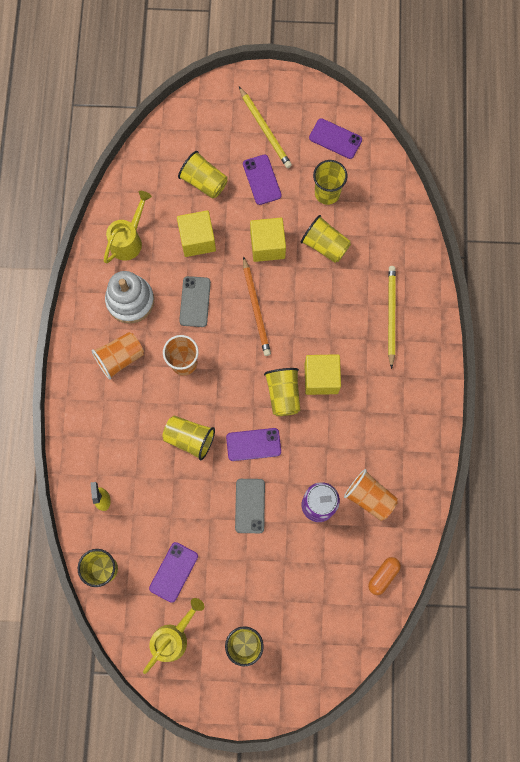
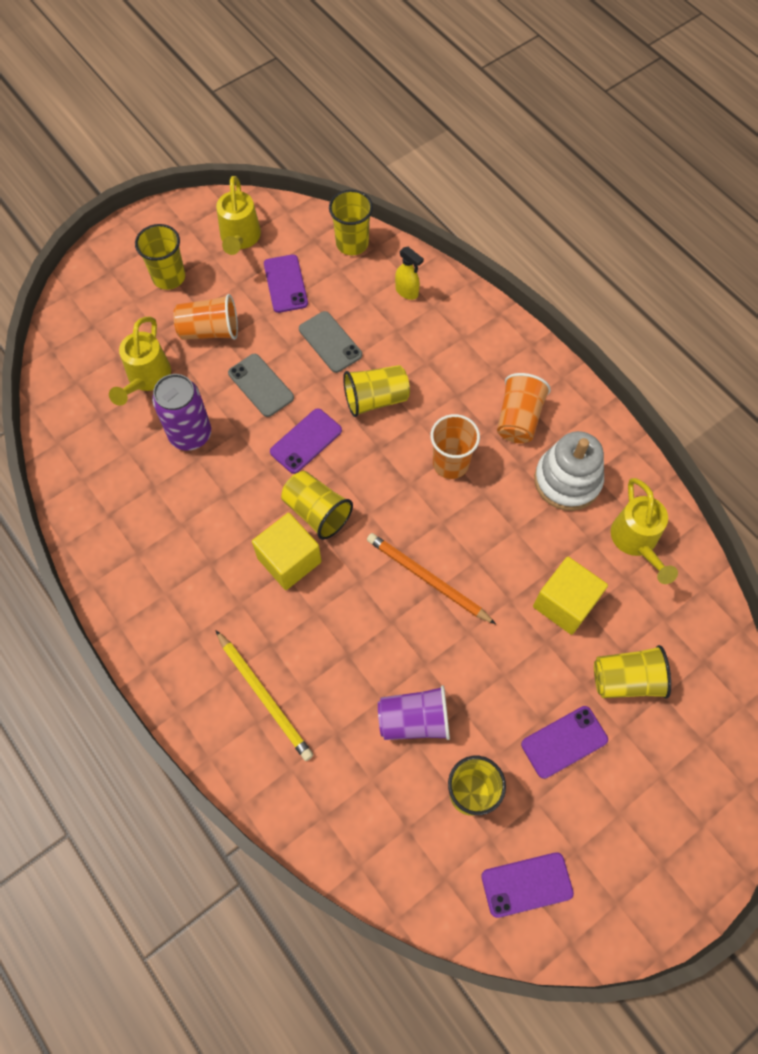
camera: 140 degrees right, 10 degrees down
(195, 301) = (500, 533): grey phone -> grey phone (330, 342)
(262, 180) = (564, 742): purple phone -> purple phone turned 60 degrees counterclockwise
(265, 129) = (625, 817): yellow pencil -> none
(267, 245) = (481, 662): yellow cube -> none
(316, 570) = (146, 378): none -> yellow watering can
(325, 245) = (414, 720): yellow cup -> purple cup
(369, 497) = (140, 480): orange cup -> orange cup (210, 331)
(383, 576) = (72, 420): orange capsule -> none

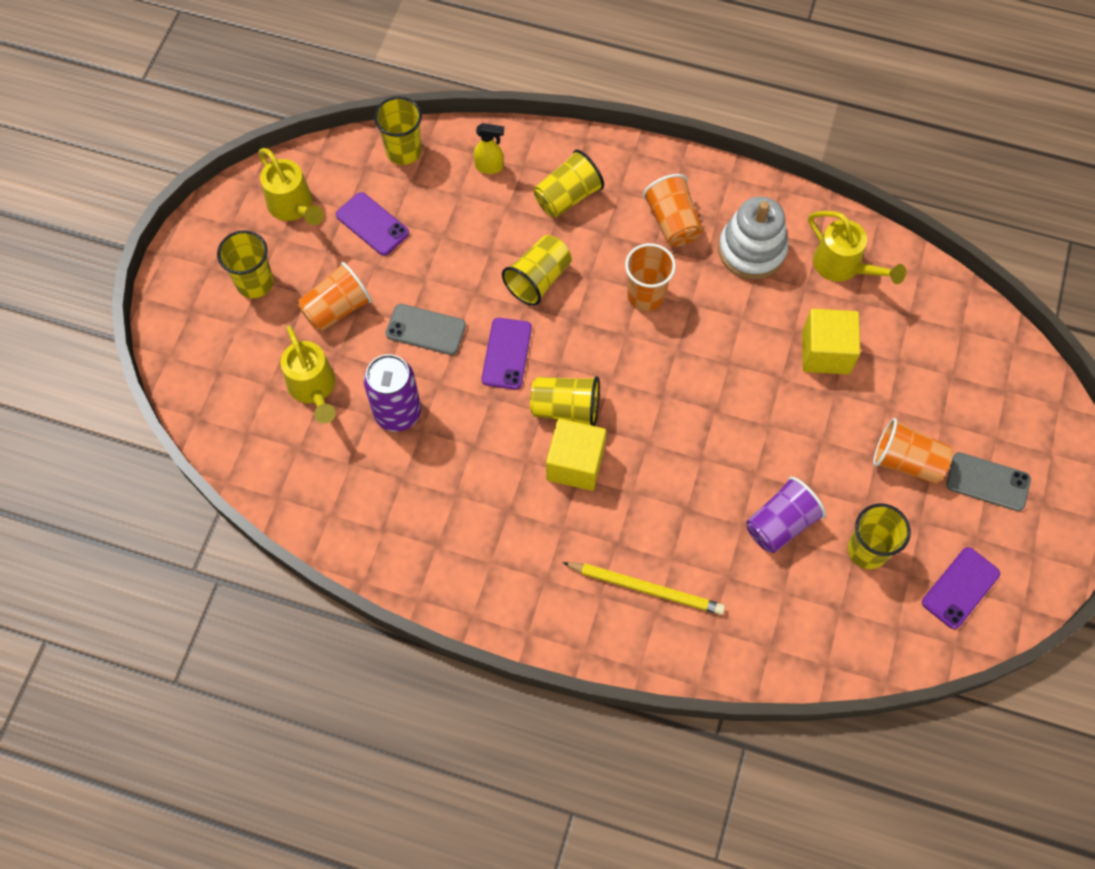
camera: 35 degrees left, 0 degrees up
(330, 342) = (457, 253): grey phone -> grey phone (987, 482)
(427, 579) = (702, 404): orange pencil -> none
(564, 742) = (906, 461): purple phone -> orange cup
(626, 679) = (916, 382): yellow cup -> yellow cup (567, 197)

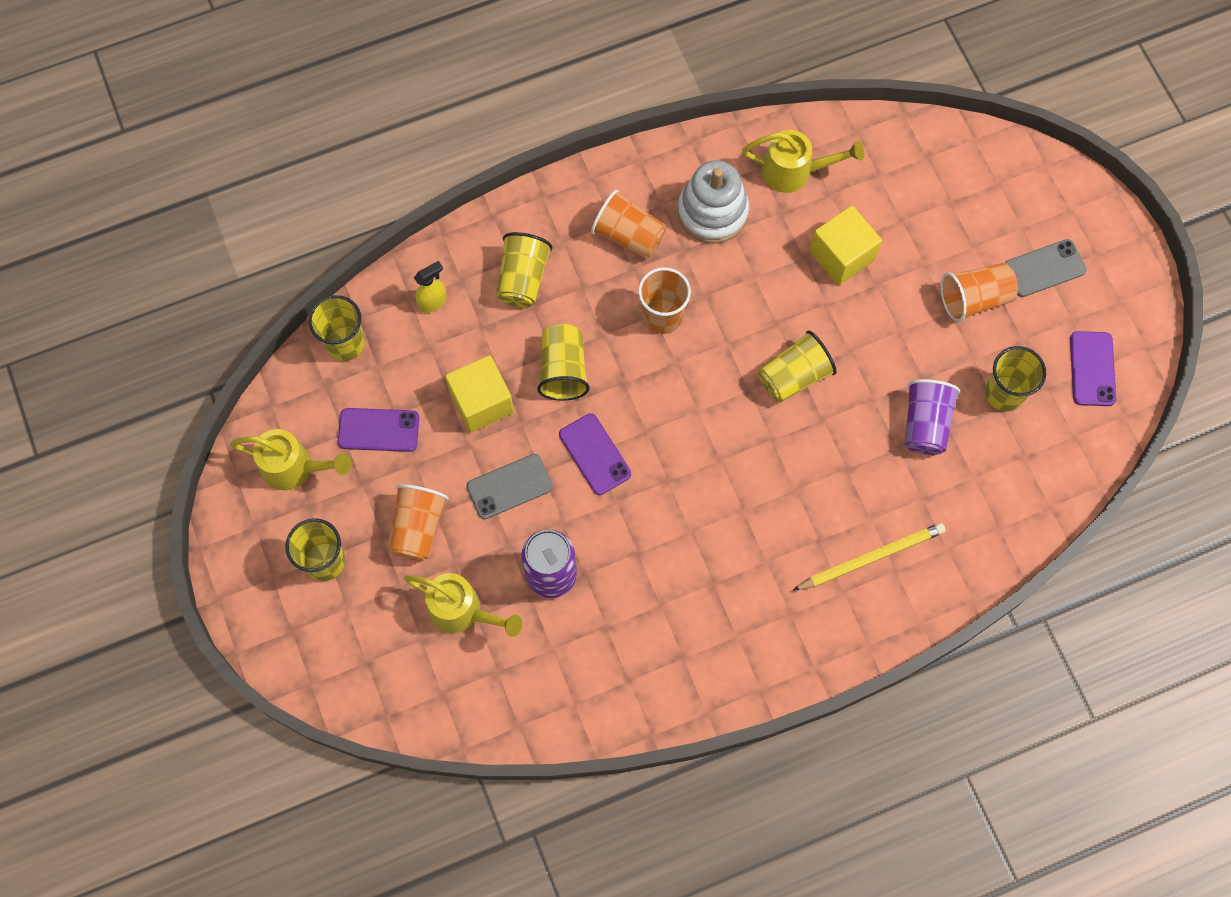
camera: 40 degrees left, 5 degrees up
(565, 408) = (682, 462): yellow cup -> yellow cup (794, 376)
(575, 464) = (730, 502): yellow cube -> yellow cube (481, 402)

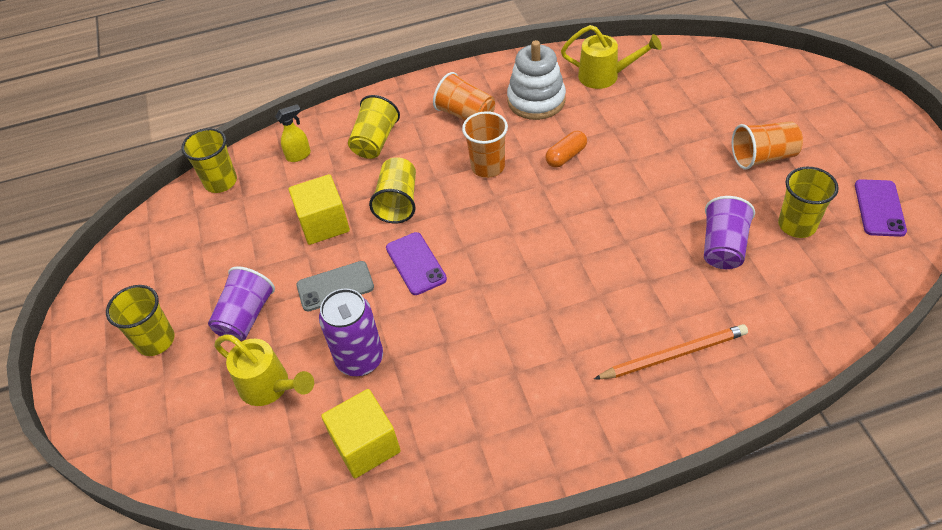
camera: 10 degrees right, 20 degrees down
(294, 468) = (152, 268): yellow watering can -> none
(378, 430) = (231, 242): purple phone -> none
(418, 528) = (246, 316): orange cup -> purple cup
(752, 299) = (566, 156): none -> orange capsule
(794, 376) = (600, 209): yellow cup -> none
(841, 256) = (644, 128): yellow cube -> yellow cube (366, 445)
(871, 558) = (673, 355): yellow pencil -> orange pencil
(1044, 268) = (824, 137): grey phone -> none

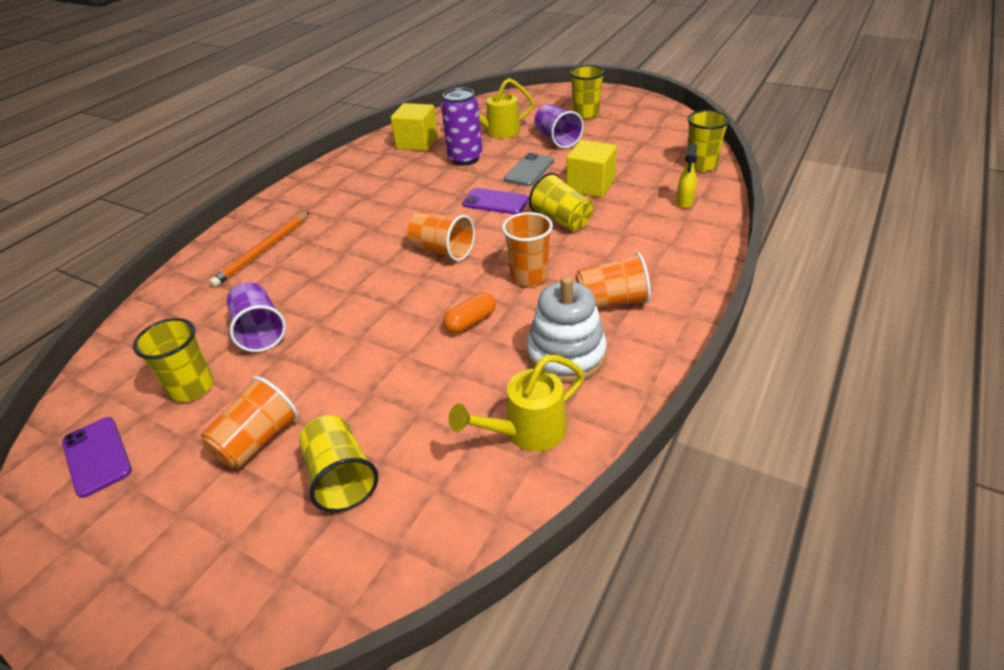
camera: 135 degrees right, 10 degrees down
(375, 141) = (649, 240): yellow cup -> yellow cup (341, 477)
(518, 236) = (442, 250): none -> orange cup
(566, 156) = (471, 322): orange capsule -> orange capsule turned 45 degrees clockwise

